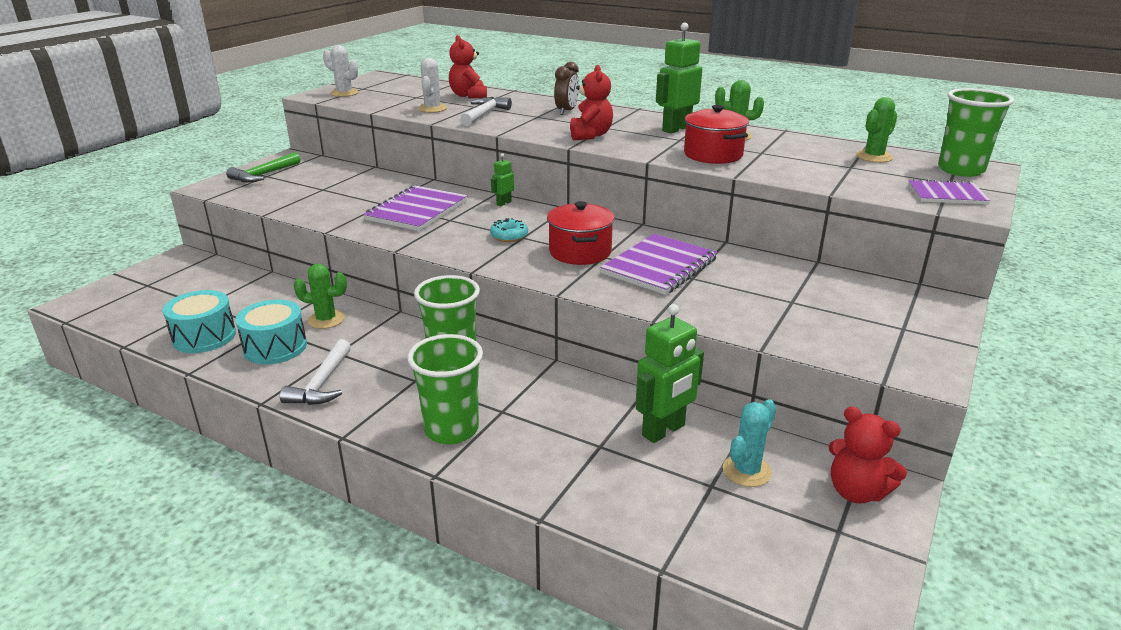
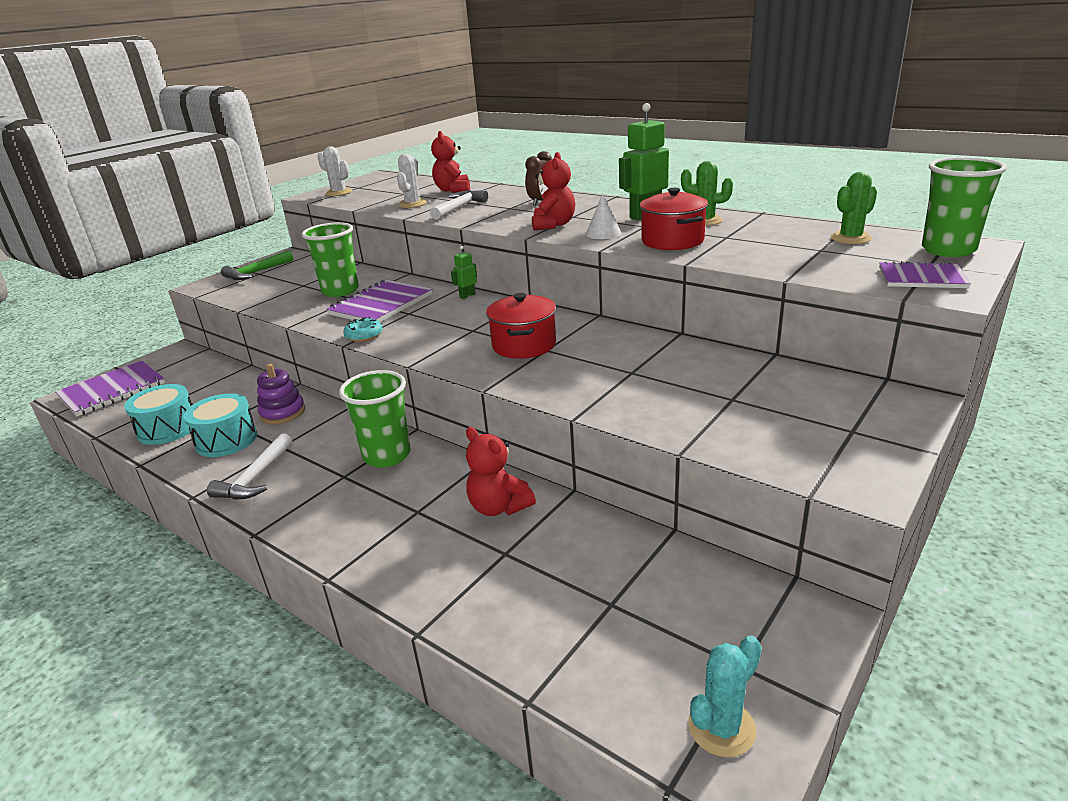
camera: 10 degrees right, 0 degrees up
(326, 320) = (282, 413): green cactus -> purple stacking toy
(451, 429) = (361, 530): green cup -> green cup (340, 291)
(509, 236) = (459, 329): turquoise donut -> turquoise donut (364, 335)
(643, 145) = (603, 233): none -> white cone
(659, 266) = (600, 360): purple notebook -> purple notebook (112, 390)
(664, 431) = (577, 538): green robot -> none
(746, 471) = (655, 588): turquoise cactus -> turquoise cactus (721, 727)
(856, 492) = (775, 619): red teddy bear -> red teddy bear (499, 507)

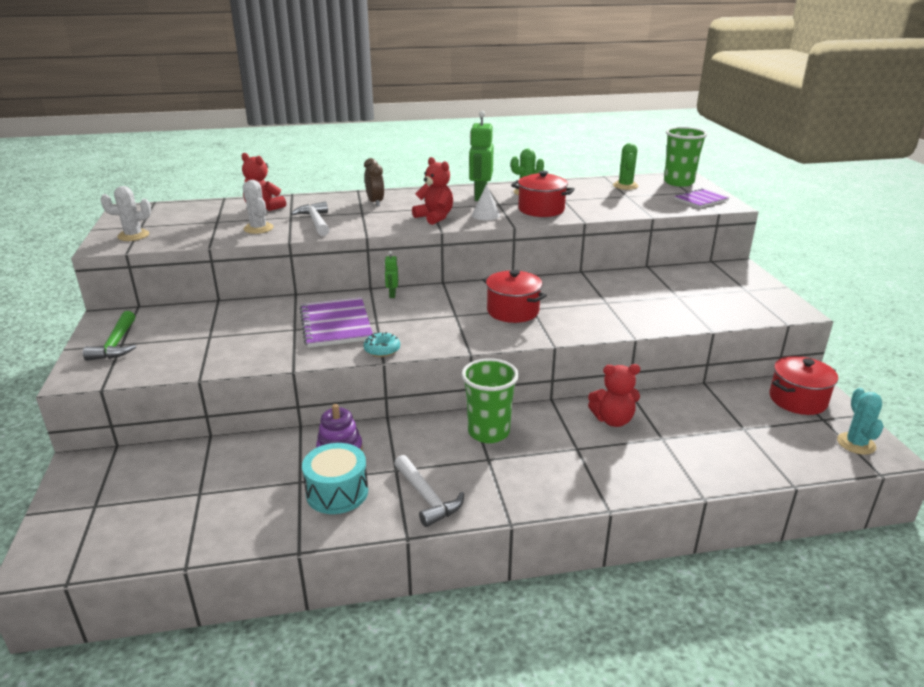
camera: 50 degrees left, 0 degrees up
(112, 390) = (90, 530): purple notebook -> none
(168, 429) = (254, 517): turquoise drum -> none
(340, 291) = (265, 328): green cup -> none
(757, 621) = (797, 400): none -> red pot

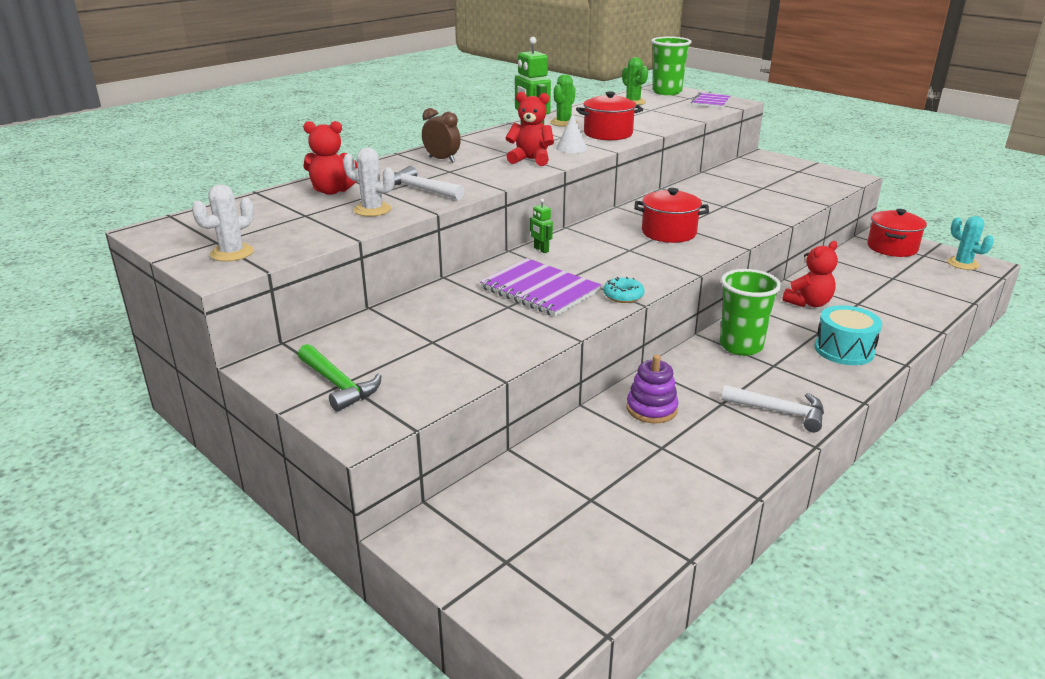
camera: 35 degrees left, 0 degrees up
(337, 492) = (707, 440): turquoise drum -> turquoise drum (844, 350)

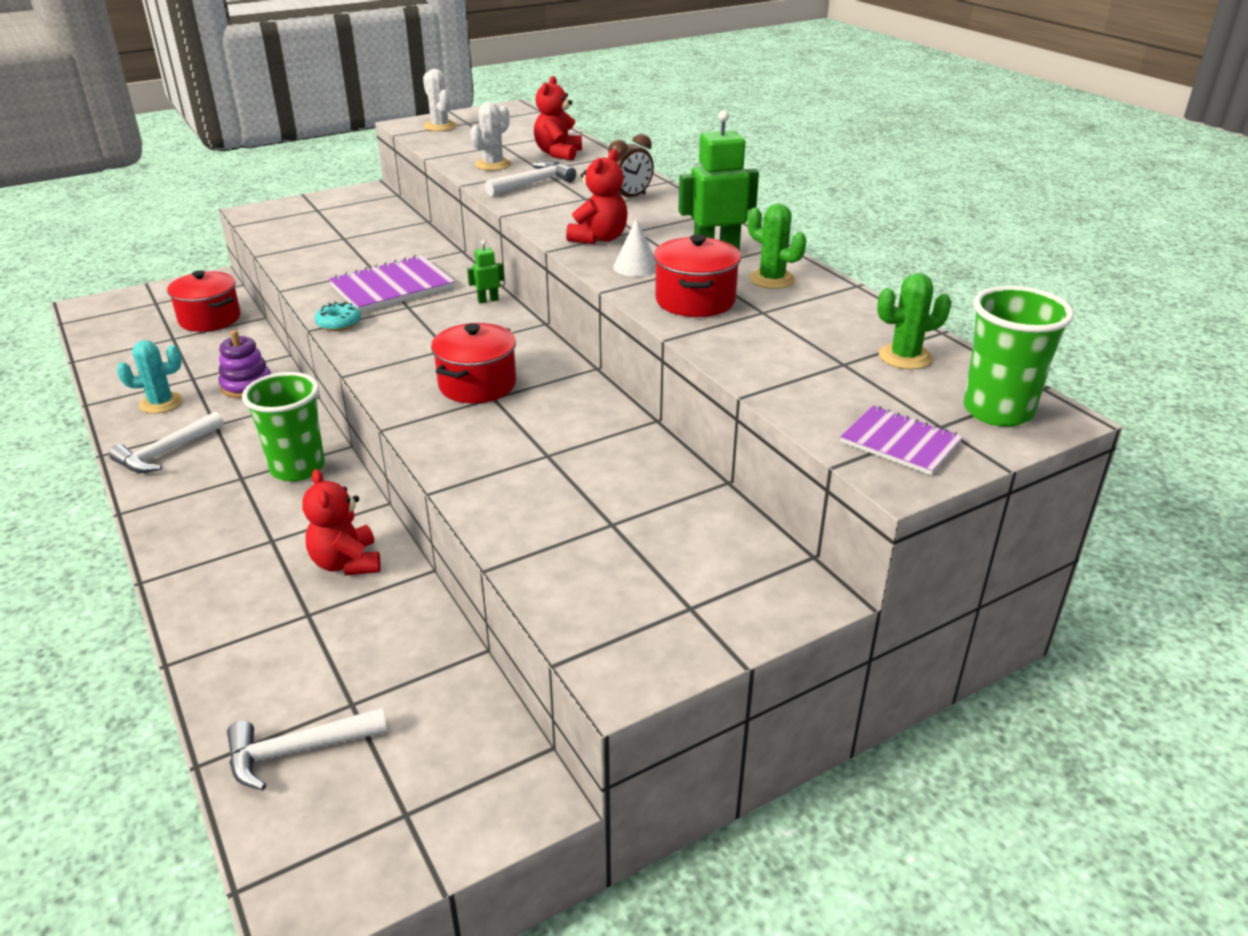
camera: 105 degrees right, 5 degrees up
(339, 385) = (315, 208): green hammer -> none
(844, 350) = (216, 544): turquoise drum -> none
(892, 248) = (465, 777): red pot -> red pot (210, 319)
(932, 283) = (297, 751): none -> white hammer
(963, 264) = (329, 861): turquoise cactus -> turquoise cactus (161, 403)

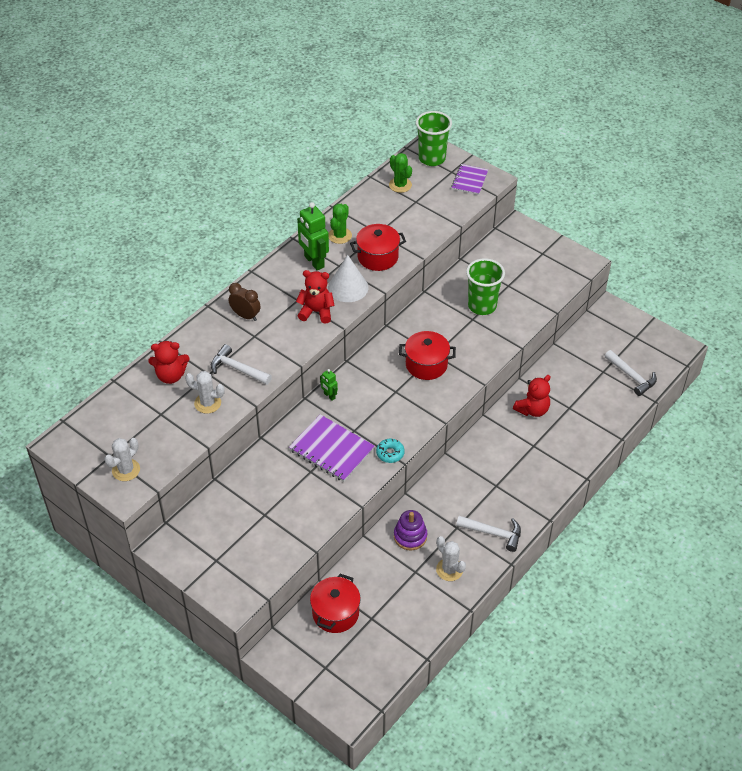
camera: 110 degrees left, 15 degrees up
(161, 403) = (449, 570): turquoise cactus -> white cactus
(297, 468) = (476, 465): green cup -> green cup (482, 306)
(636, 267) = (348, 287): white cone -> white cone, size x1.60

